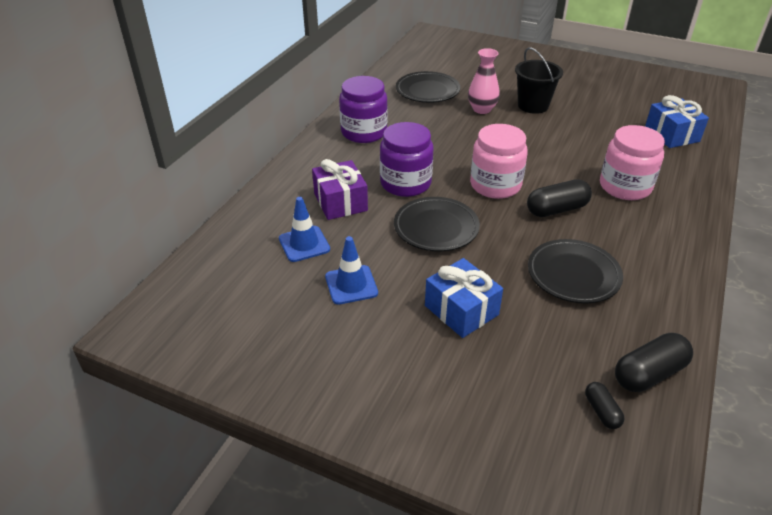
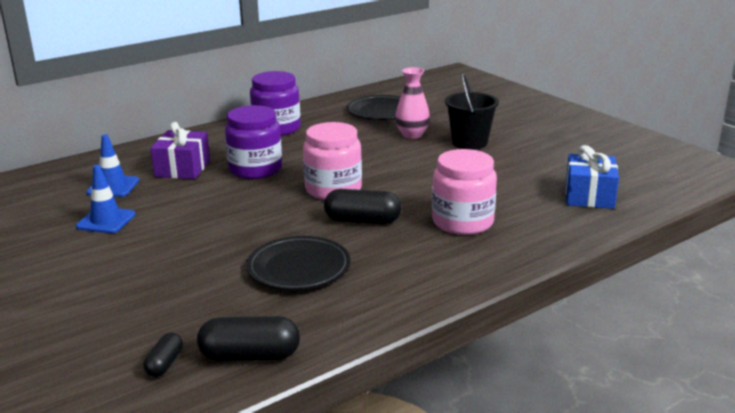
camera: 30 degrees right, 15 degrees down
(436, 228) = (231, 204): black plate -> none
(461, 310) = (163, 261): blue gift -> none

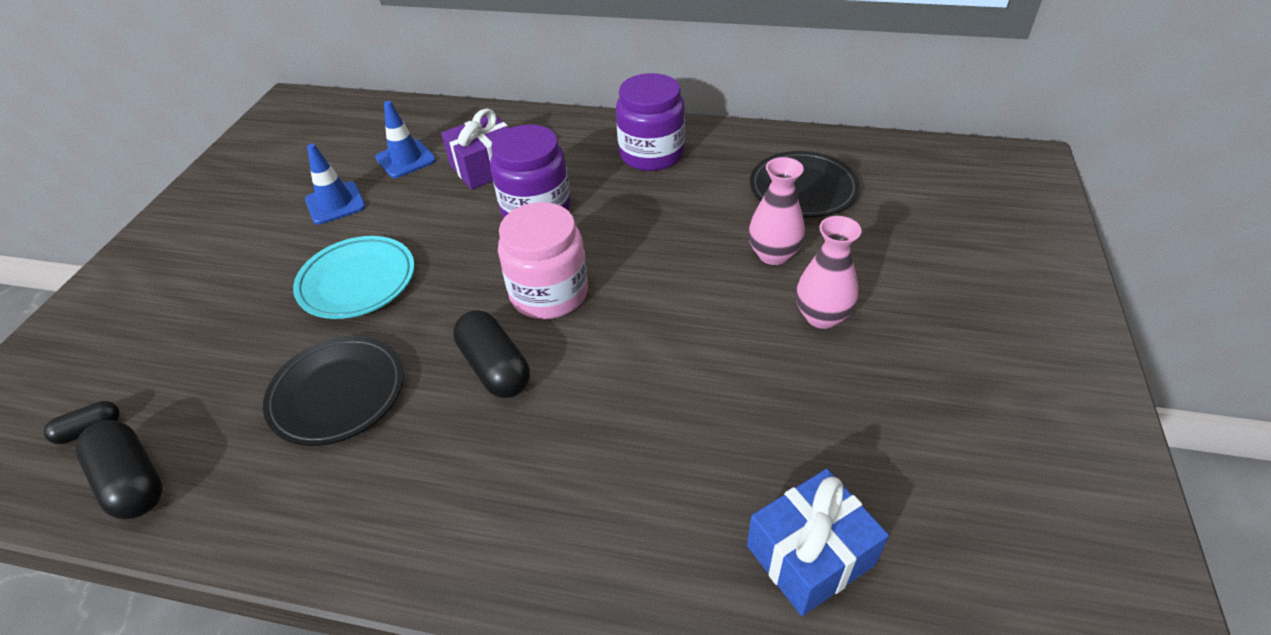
camera: 50 degrees right, 20 degrees up
(207, 236) = (357, 282): none -> turquoise plate
(462, 222) = (577, 460): pink jar -> none
(469, 142) = (822, 316): black bucket -> pink vase

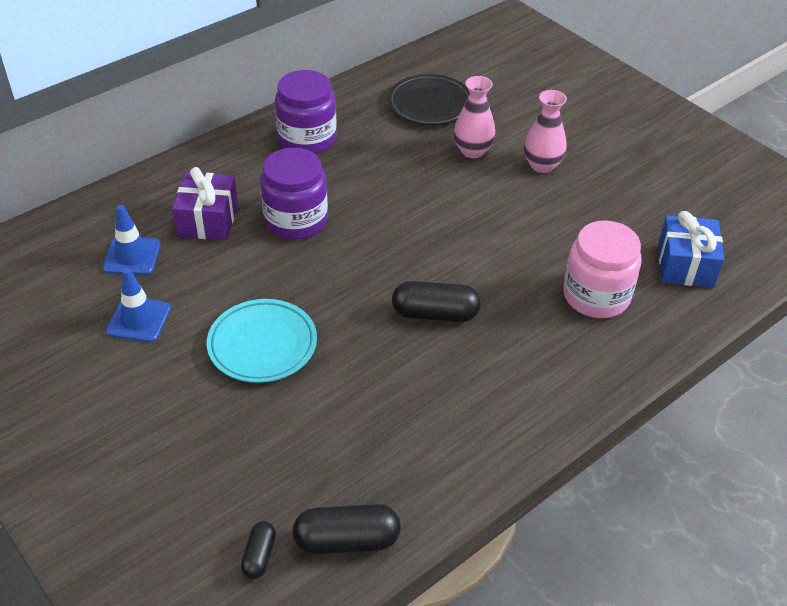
camera: 55 degrees left, 0 degrees up
(338, 394) = (376, 399): black plate -> none
(549, 293) = (393, 258): pink jar -> pink jar (596, 296)

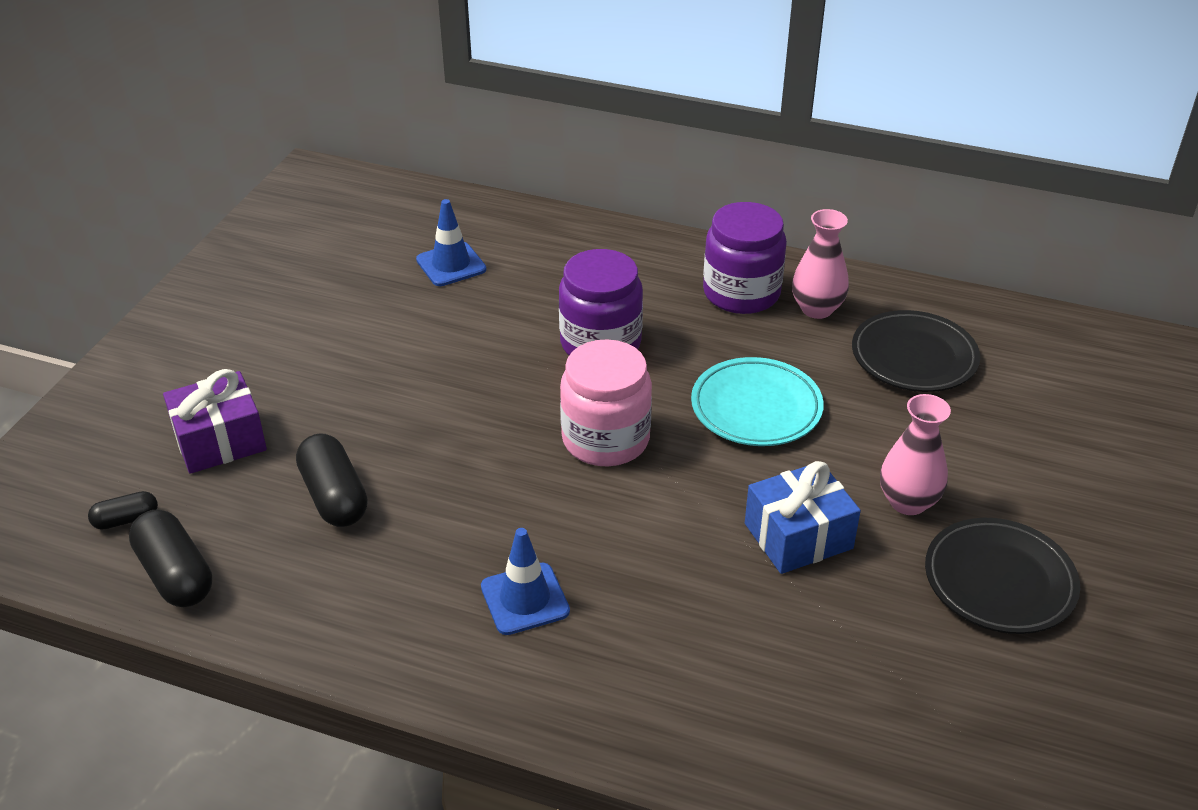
camera: 60 degrees right, 5 degrees down
(139, 320) = (370, 308): blue traffic cone -> blue traffic cone (525, 599)
(208, 220) = (545, 285): purple gift -> purple gift (220, 440)
(262, 345) = (397, 401): turquoise plate -> turquoise plate (756, 408)
(435, 314) = (545, 511): black capsule -> black capsule (334, 496)
(472, 151) = (866, 428): pink vase -> pink vase (817, 309)
(596, 296) = (701, 649): pink jar -> pink jar (605, 439)
(621, 164) = (999, 581): none -> black plate
(685, 265) = (851, 727): blue gift -> blue gift (798, 536)

